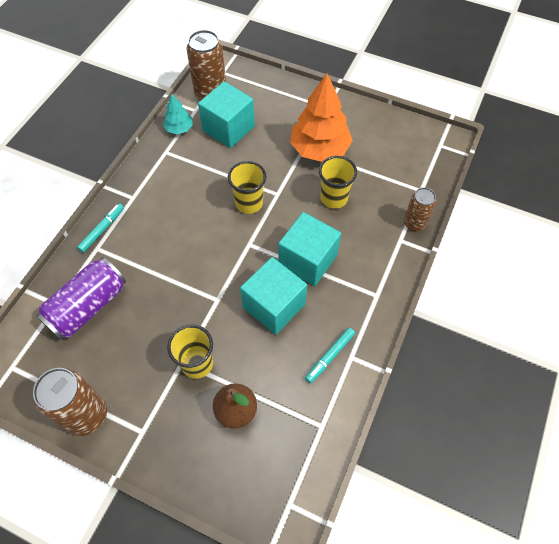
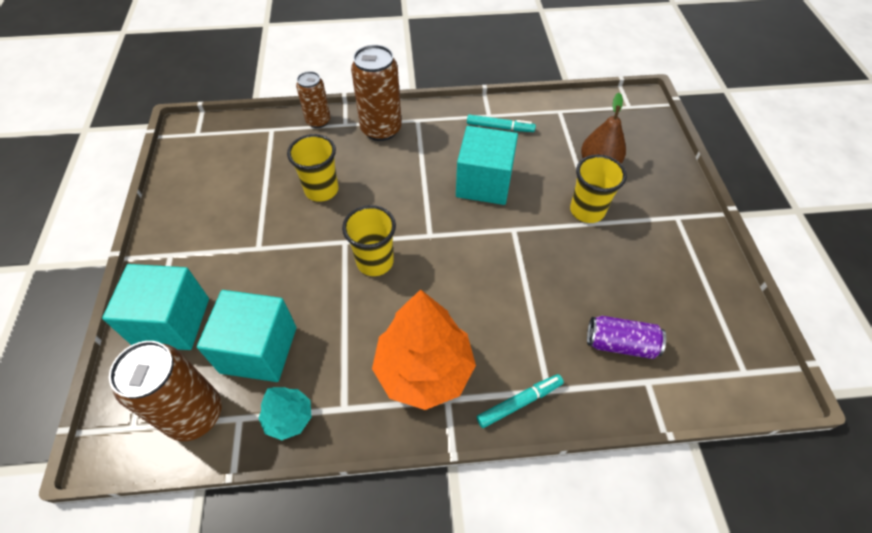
camera: 120 degrees left, 5 degrees down
(86, 415) = (709, 267): brown can -> brown can (381, 129)
(88, 306) = (620, 344): purple can -> purple can, size x0.62
(102, 230) = (519, 402): turquoise marker -> turquoise marker turned 150 degrees clockwise
(308, 260) = (415, 179): turquoise cube -> turquoise cube (172, 322)
(319, 149) = (252, 231): orange tree -> orange tree (424, 370)

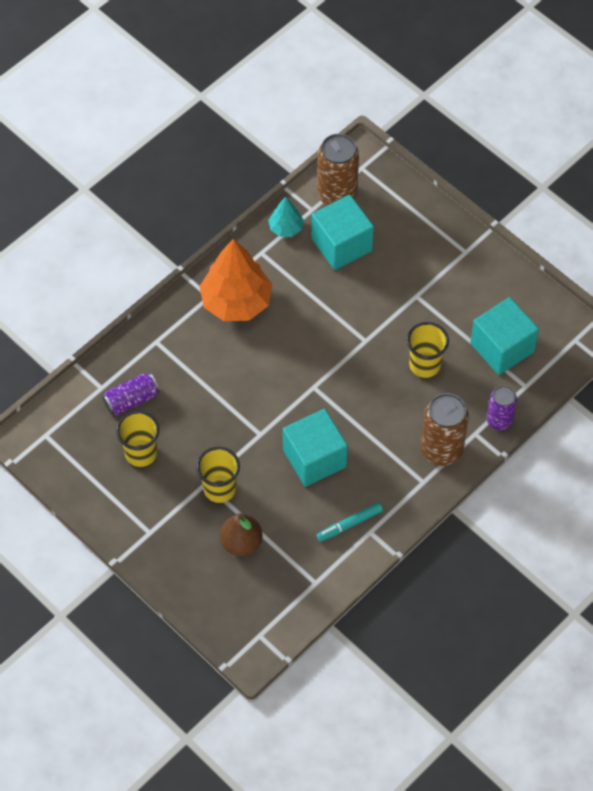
camera: 140 degrees right, 5 degrees up
(172, 322) = (410, 221): turquoise cube -> turquoise cube (502, 347)
(318, 121) = (499, 420): brown can -> purple can
(375, 262) = (330, 342): yellow cup -> yellow cup (141, 453)
(519, 402) = (167, 323): turquoise marker -> none

